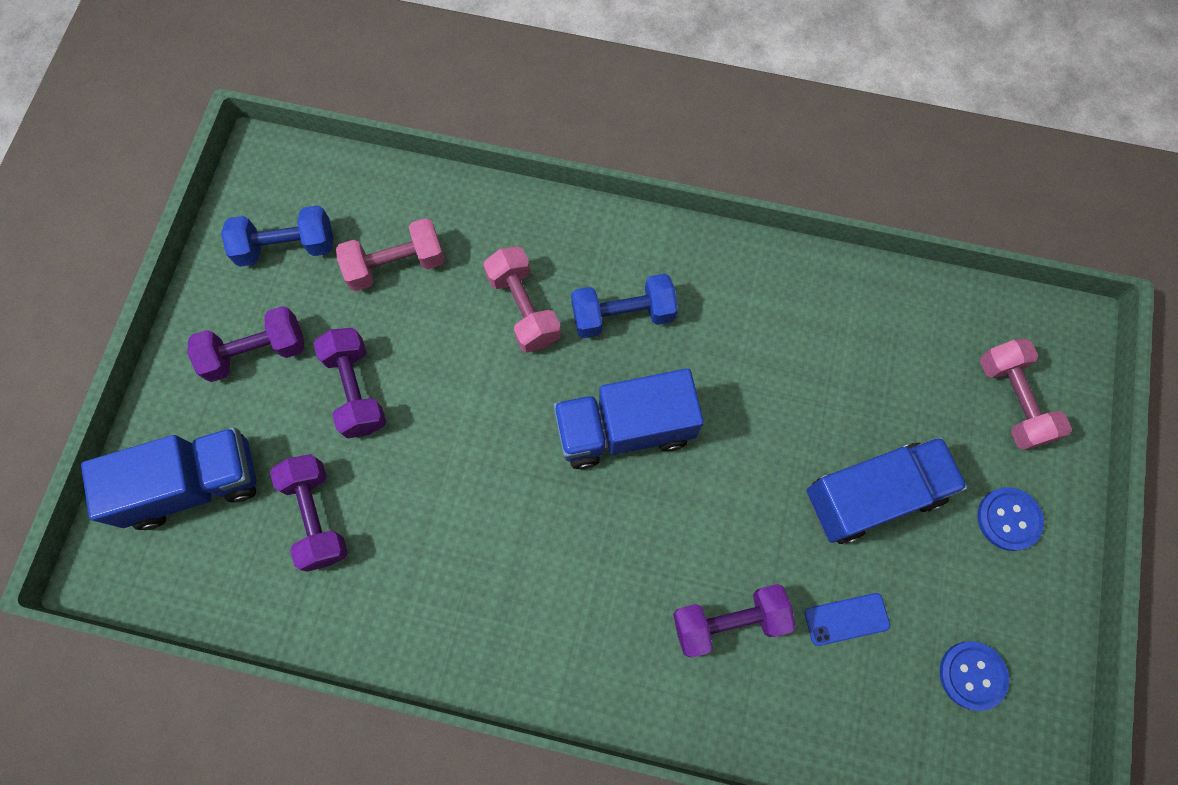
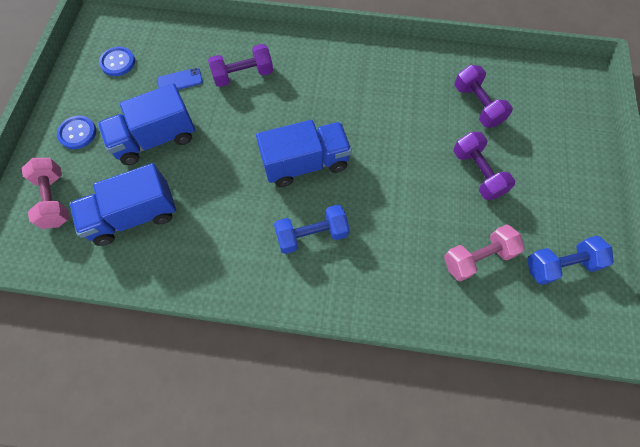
camera: 175 degrees right, 5 degrees down
(194, 484) = (553, 115): blue truck -> blue truck (134, 216)
(256, 352) = (550, 190): purple dumbbell -> none
(524, 308) = (380, 234): pink dumbbell -> none

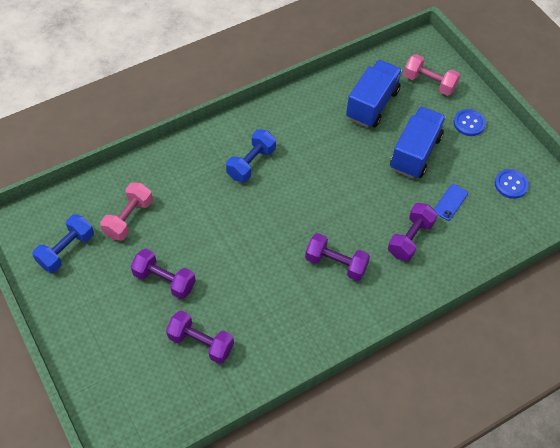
camera: 140 degrees right, 10 degrees down
(305, 163) = (297, 204): blue truck -> none
(320, 94) = (336, 264): none -> purple dumbbell

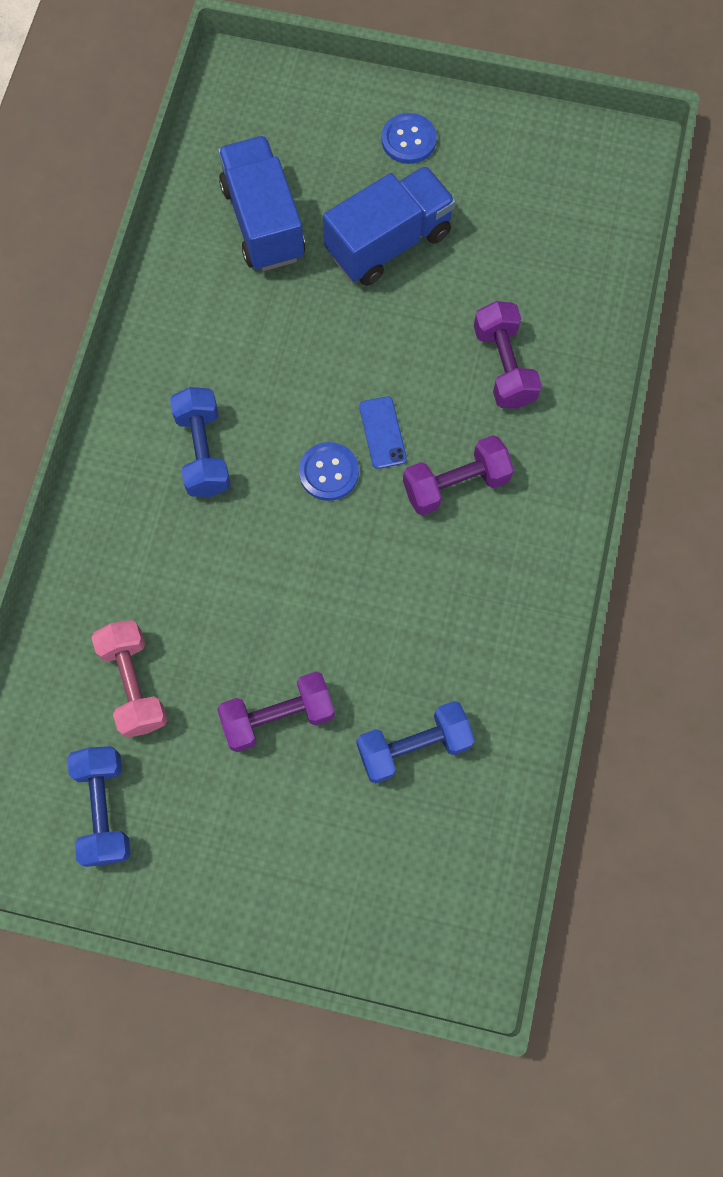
camera: 45 degrees left, 15 degrees up
(201, 343) = (413, 746): purple dumbbell -> blue dumbbell
(415, 153) = (388, 243): blue truck -> blue truck turned 75 degrees clockwise
(429, 83) = (300, 124): pink dumbbell -> none
(450, 202) = (498, 272): blue phone -> blue phone (382, 432)
(511, 184) = (541, 182): blue button -> blue button (329, 472)

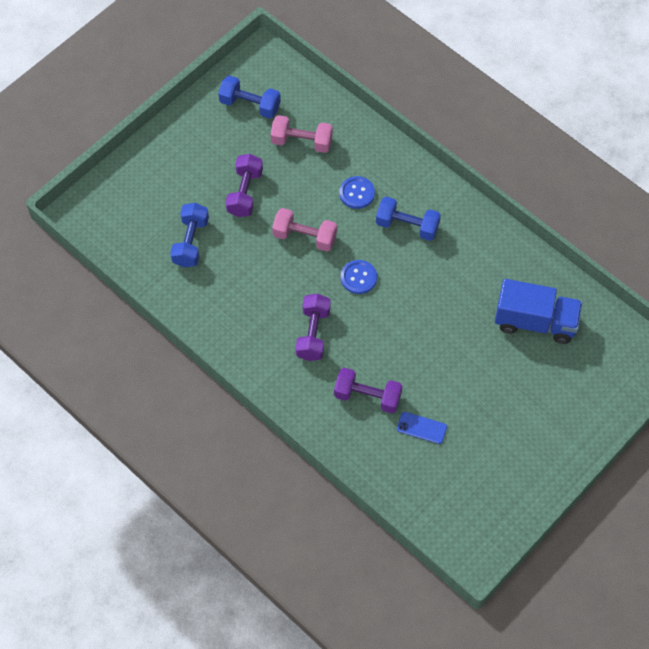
camera: 120 degrees right, 10 degrees down
(305, 583) = (305, 237): none -> pink dumbbell
(382, 432) = (365, 314): blue phone -> blue phone (421, 428)
(388, 243) = (483, 380): blue truck -> none
(408, 140) = (549, 428): blue button -> blue button (357, 193)

